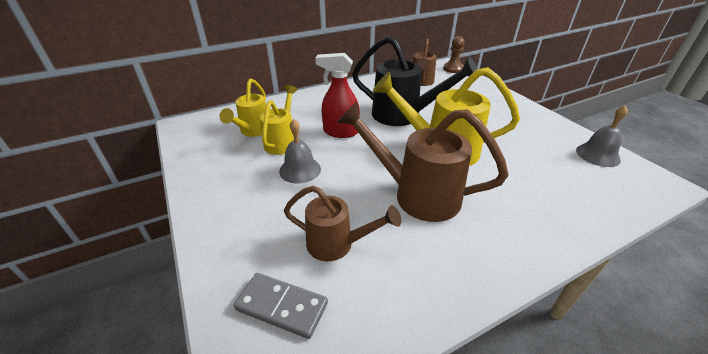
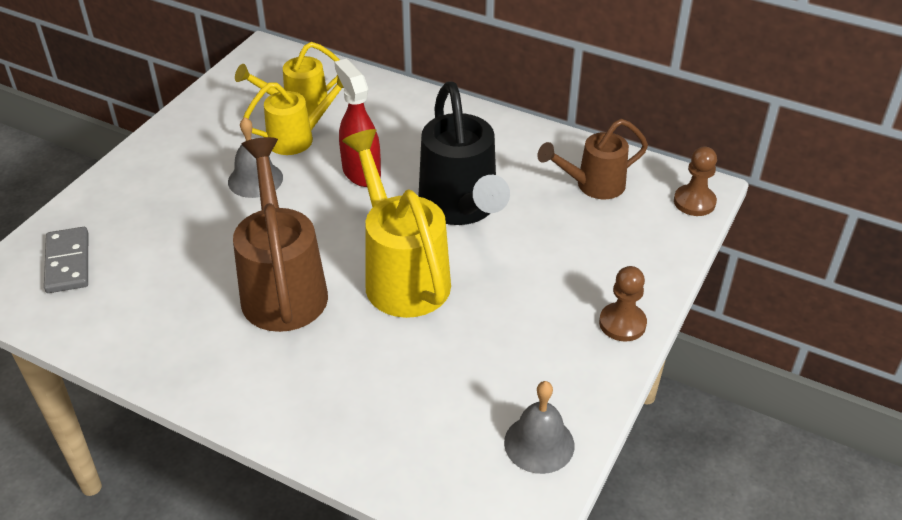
camera: 55 degrees right, 5 degrees up
(338, 245) = (160, 262): brown watering can -> none
(520, 107) = (622, 323): none -> brown pawn

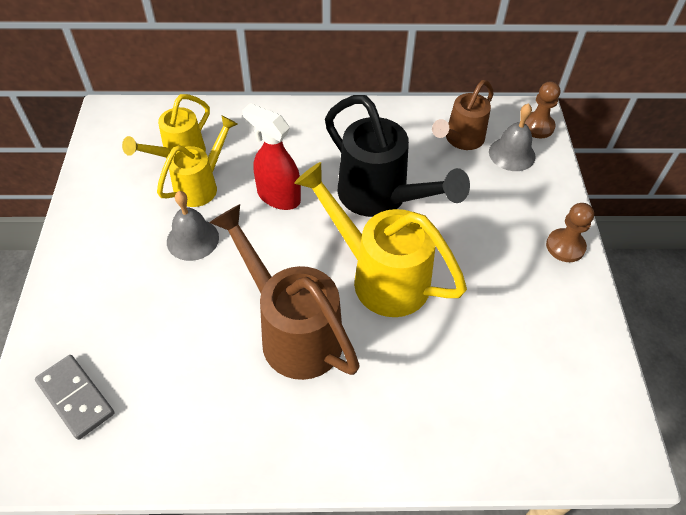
camera: 30 degrees left, 10 degrees up
(539, 443) = (586, 375): grey bell -> grey bell (512, 154)

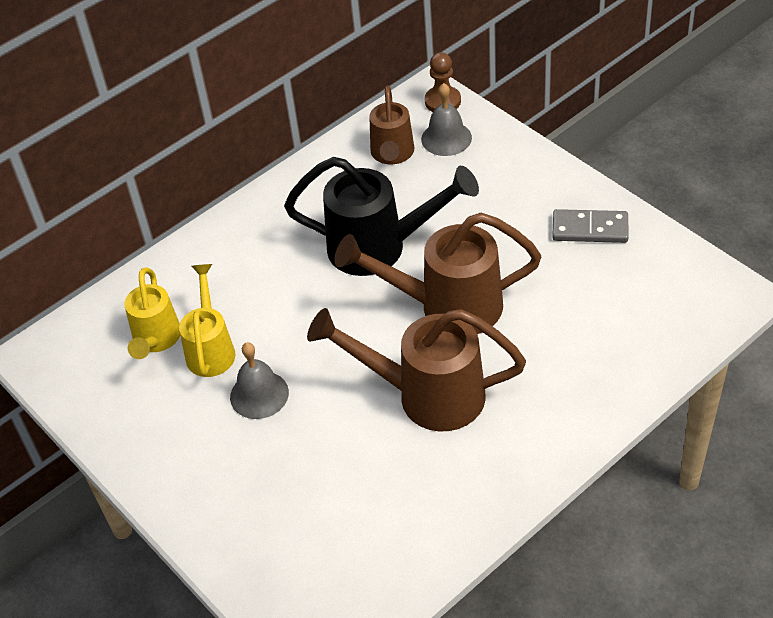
camera: 35 degrees left, 5 degrees down
(76, 397) = (313, 572): grey domino -> grey domino (590, 229)
(278, 196) = (291, 309): red spray bottle -> none
(379, 276) = (446, 307): yellow watering can -> brown watering can
(565, 246) = (560, 183): brown pawn -> none

